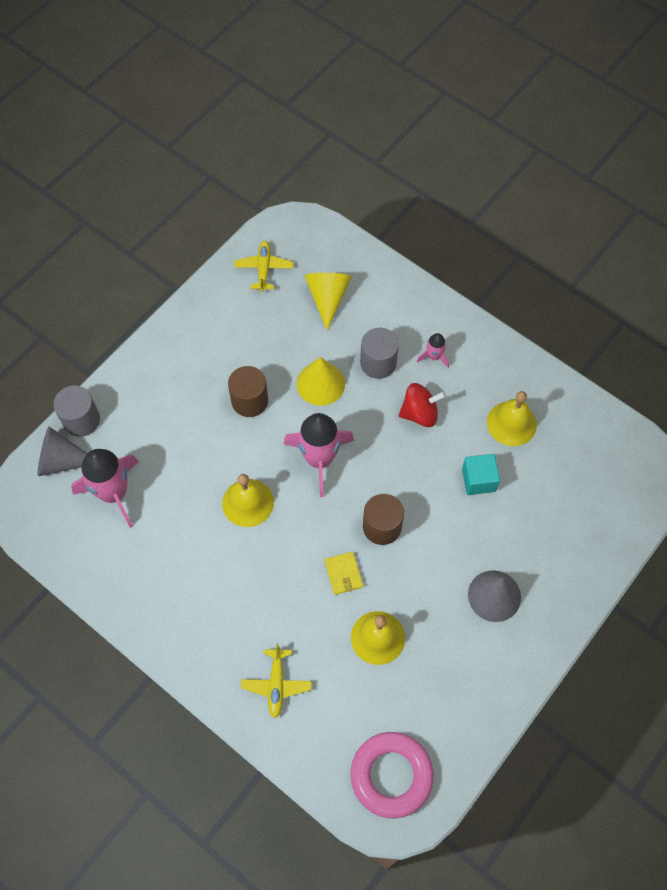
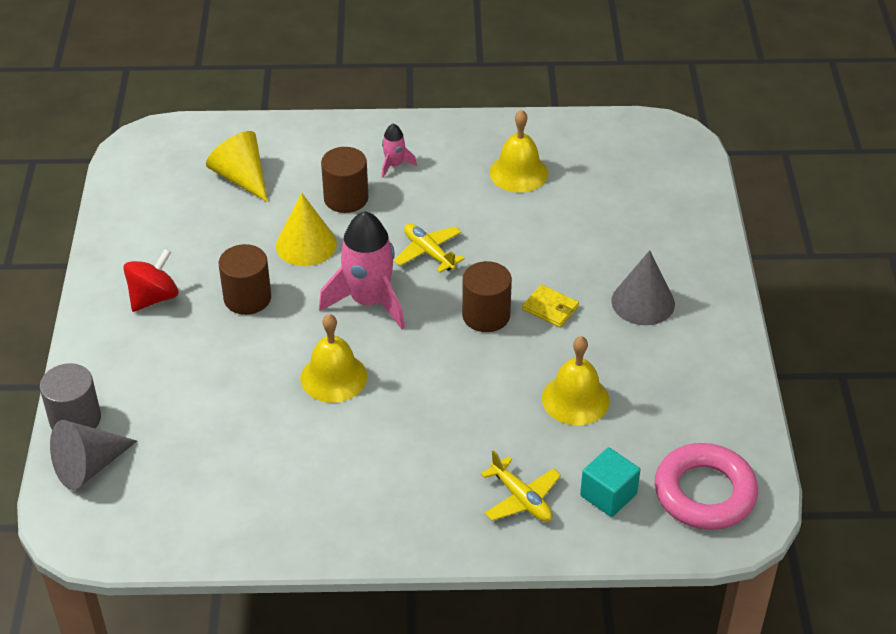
camera: 40 degrees left, 20 degrees down
(113, 493) = (179, 457): pink rocket -> none
(264, 269) = (149, 190): yellow plane -> yellow plane (429, 252)
(343, 574) = (490, 373): yellow wallet -> yellow wallet (550, 308)
(378, 363) = (346, 198): grey cylinder -> brown cylinder
(420, 413) = (427, 212): red spinning top -> red spinning top (153, 297)
(478, 480) = (535, 229): turquoise cube -> turquoise cube (608, 495)

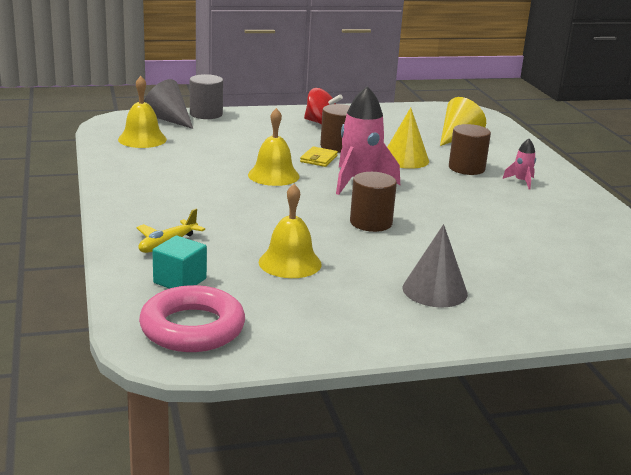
camera: 75 degrees right, 20 degrees down
(429, 252) = (429, 198): yellow plane -> none
(518, 172) = (562, 228): yellow bell -> yellow bell (142, 139)
(550, 308) = (397, 248): yellow wallet -> yellow wallet (318, 159)

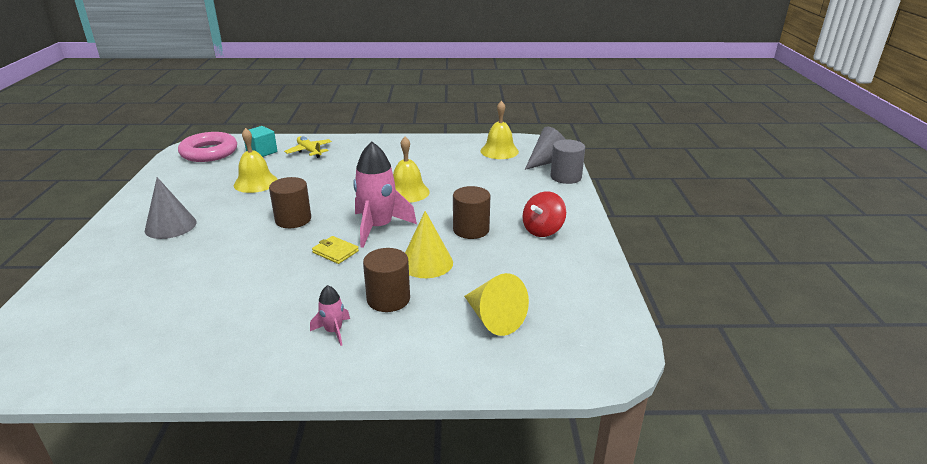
camera: 105 degrees right, 5 degrees up
(318, 159) = (439, 216): yellow wallet -> yellow wallet (335, 252)

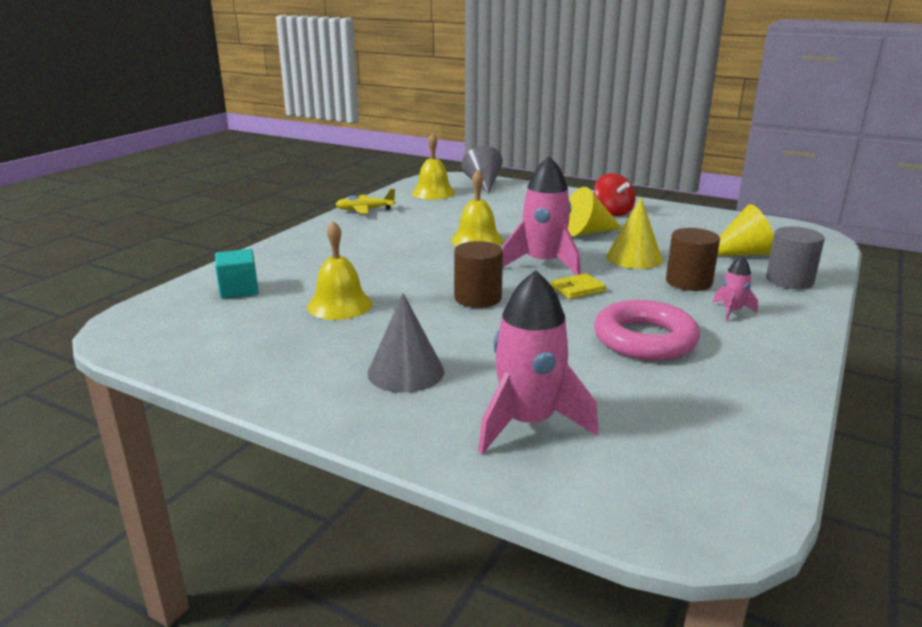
camera: 60 degrees left, 5 degrees down
(114, 278) = (528, 423): none -> pink rocket
(209, 152) = (173, 323): pink ring -> pink ring (644, 339)
(309, 151) = (287, 264): yellow plane -> yellow plane (365, 210)
(471, 230) = (587, 232): brown cylinder -> yellow cone
(566, 177) = (522, 186): grey cylinder -> grey cylinder (789, 280)

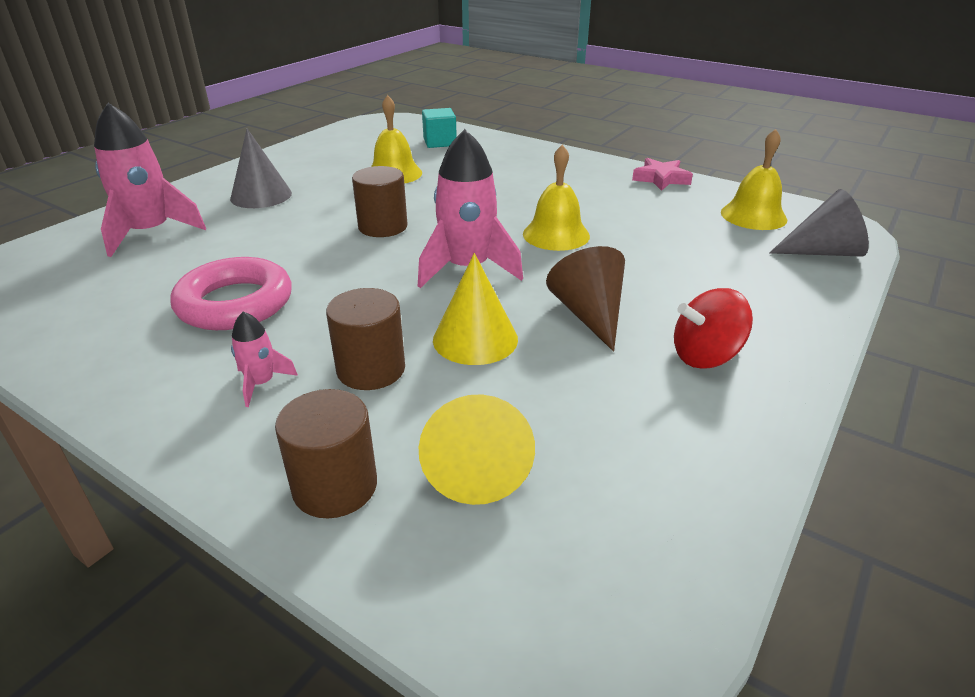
camera: 95 degrees right, 10 degrees up
(365, 210) = (661, 179): yellow plane -> pink star
(577, 289) = (382, 281): yellow wallet -> none
(587, 232) = (589, 315): yellow cone -> brown cone
(789, 280) = (335, 486): grey cylinder -> brown cylinder

